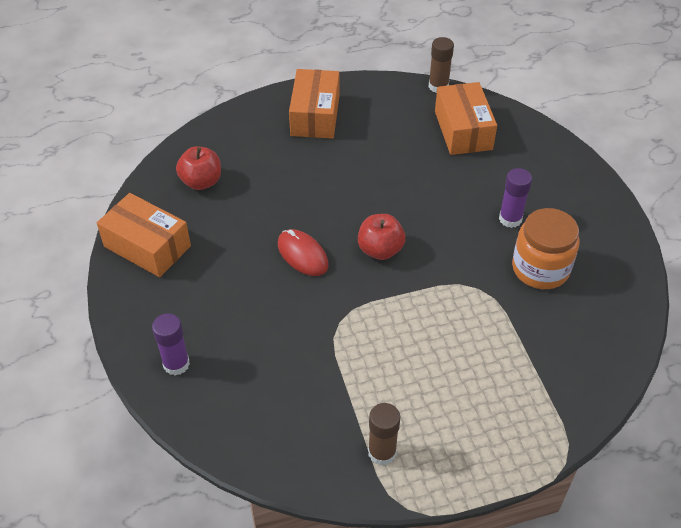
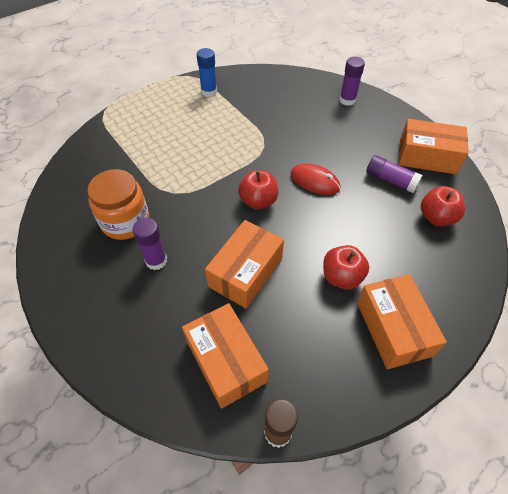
camera: 160 degrees right, 5 degrees up
(215, 231) = (390, 180): none -> purple glue stick
(333, 159) = (342, 277): none -> red apple
(382, 452) = (209, 91): brown glue stick -> blue glue stick
(422, 186) = (245, 272): none -> orange box

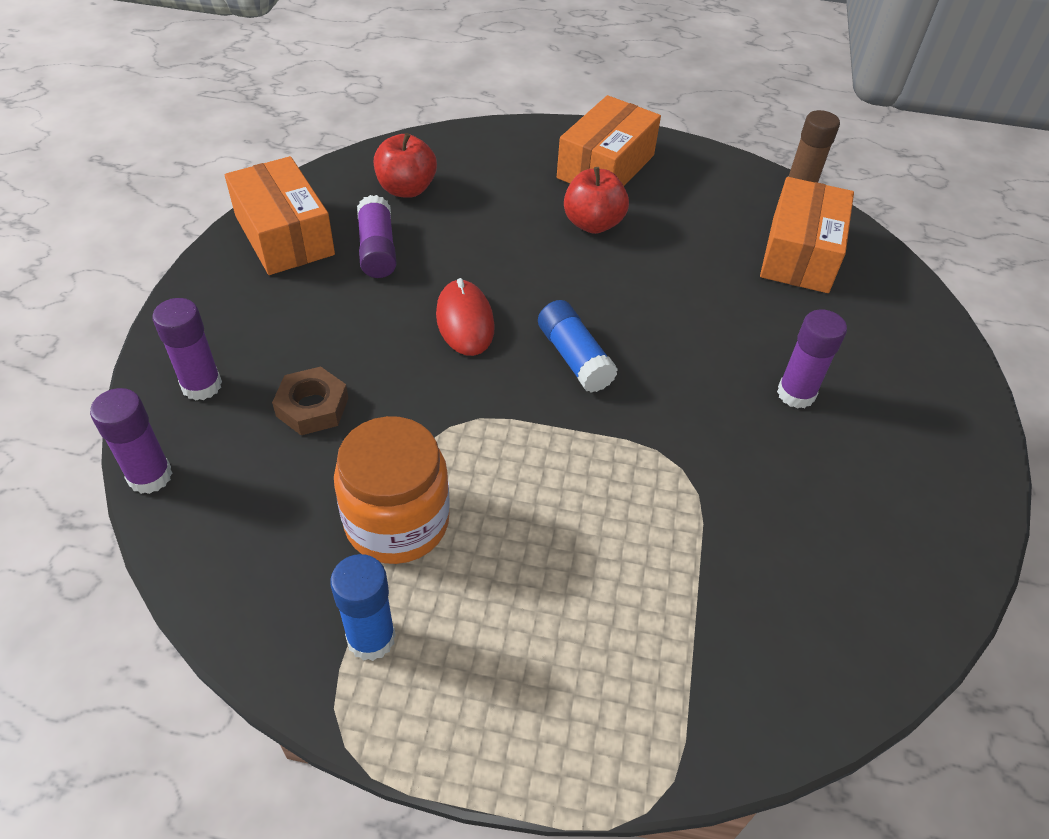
camera: 135 degrees left, 5 degrees down
(125, 221) = (799, 482): orange jar -> orange jar (397, 522)
(245, 272) = (692, 301): orange box -> none
(258, 201) = (574, 358): red apple -> blue glue stick
(310, 119) = (312, 407): none -> brown nut
(315, 77) = (150, 476): none -> purple glue stick

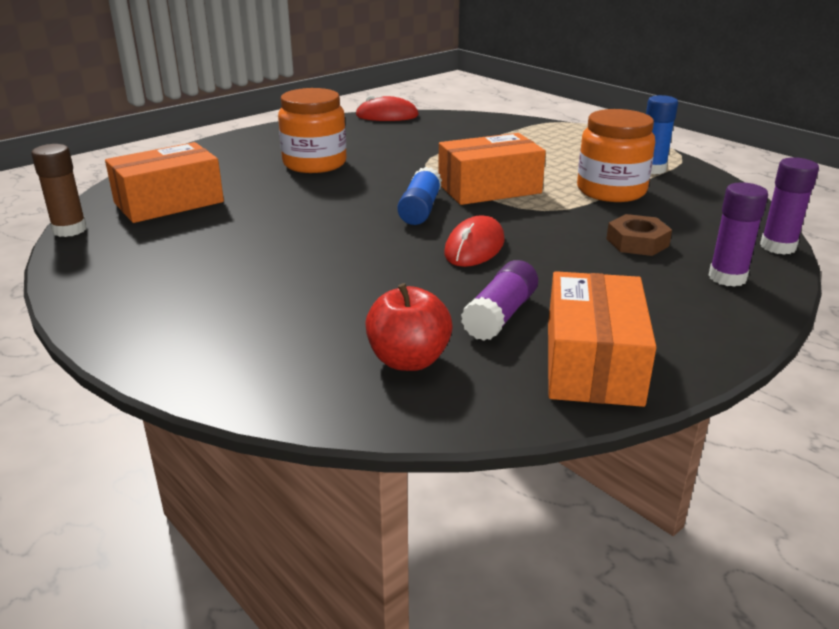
camera: 140 degrees left, 20 degrees down
(593, 224) = (275, 266): red apple -> none
(606, 166) = (174, 303): orange box -> orange box (489, 188)
(796, 394) = (314, 163): purple glue stick -> orange jar
(932, 619) = (387, 116): none -> red mouse

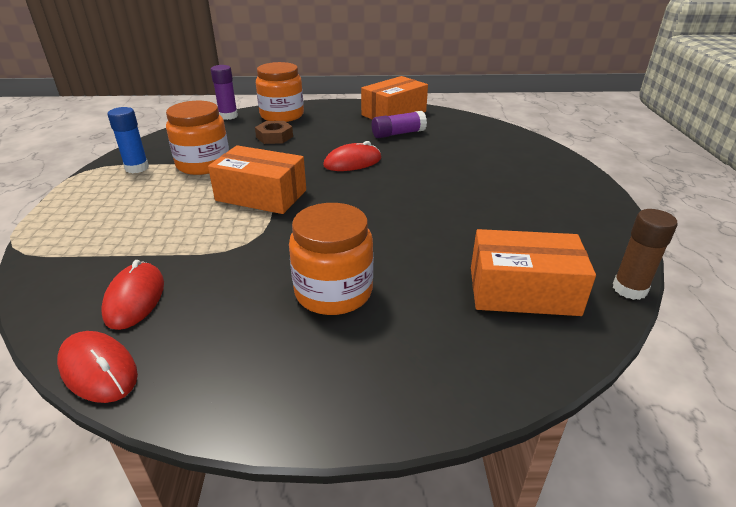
camera: 140 degrees left, 5 degrees up
(408, 360) = (458, 133): red apple -> none
(420, 209) = (336, 197): blue glue stick -> none
(429, 130) = (135, 298): none -> red mouse
(727, 277) = (282, 115): purple glue stick -> orange jar

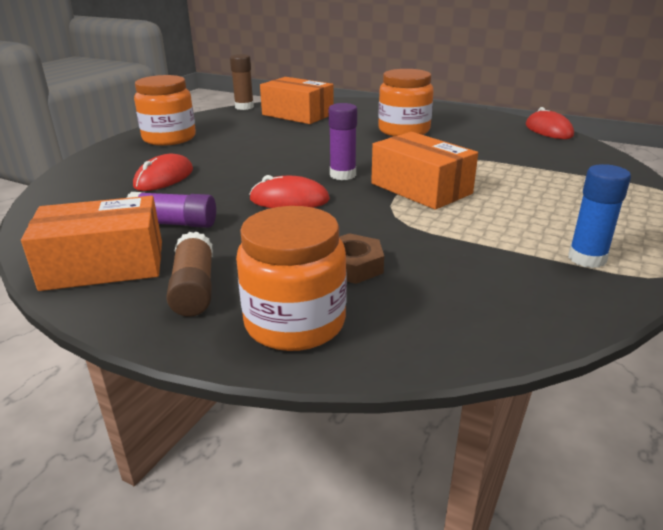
camera: 150 degrees left, 5 degrees down
(135, 298) = (537, 148): red mouse -> red mouse (164, 178)
(203, 164) = (482, 241): orange jar -> orange jar (169, 138)
(228, 116) = (411, 359): purple glue stick -> purple glue stick (342, 175)
(338, 115) = (194, 288): none -> brown glue stick

